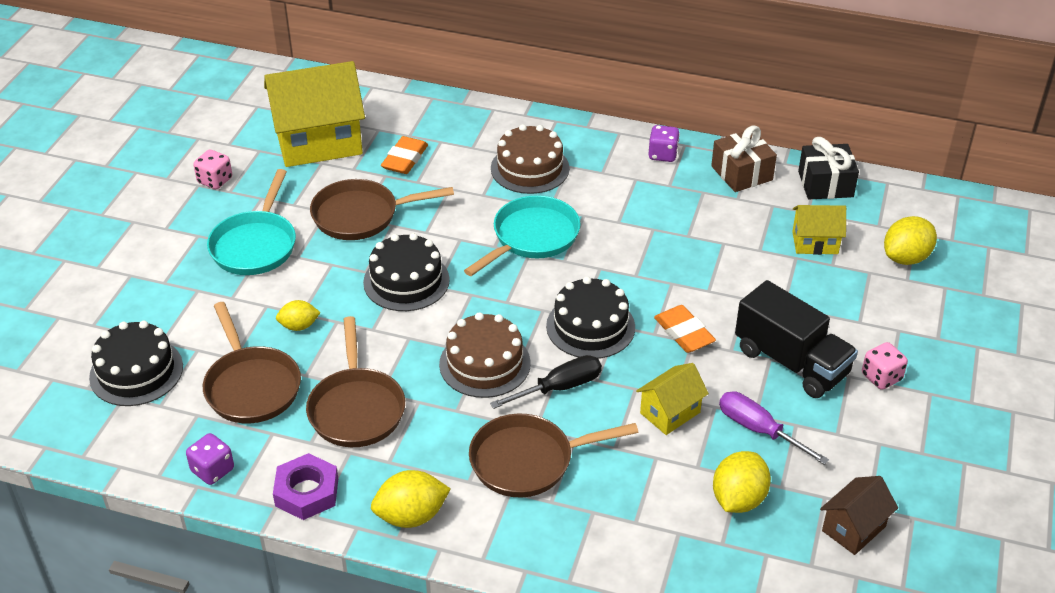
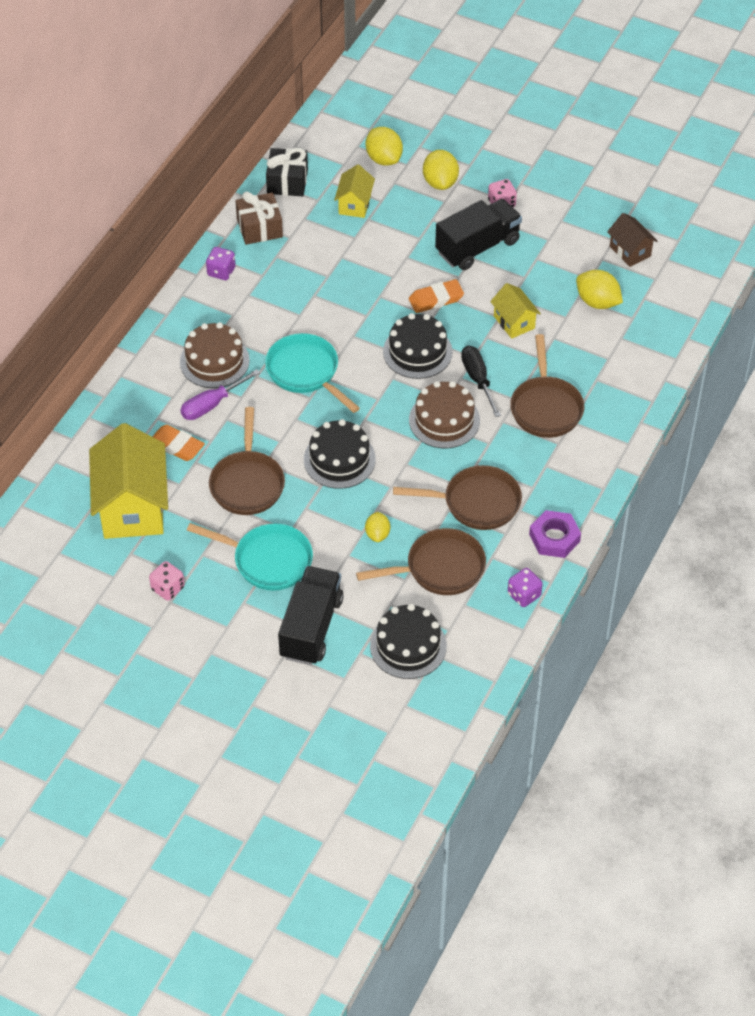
camera: 80 degrees left, 10 degrees up
(164, 290) = (311, 627): none -> black truck
(411, 516) = (585, 479): yellow lemon -> yellow lemon (440, 182)
(759, 430) = (538, 278): purple screwdriver -> purple screwdriver (212, 404)

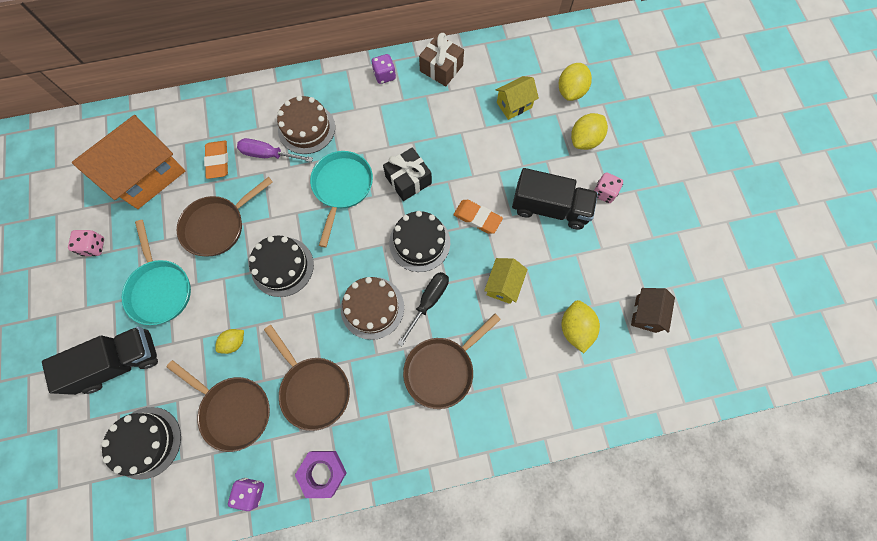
camera: 50 degrees right, 20 degrees up
(132, 507) = (148, 175): yellow house -> orange house
(287, 181) = (495, 53): black gift -> black gift (408, 180)

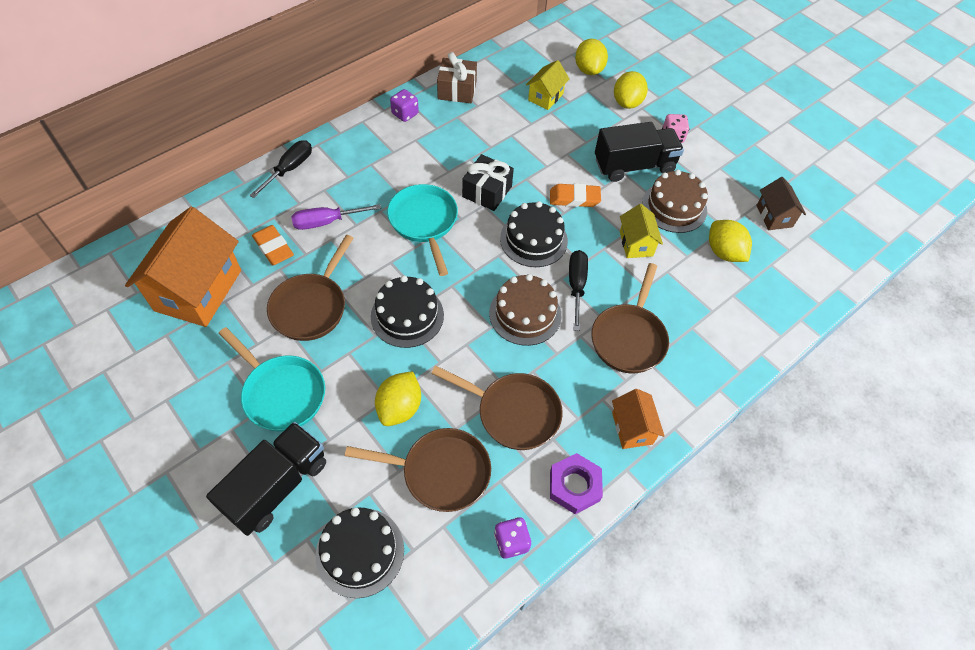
camera: 30 degrees left, 15 degrees down
(94, 247) = (173, 384): pink dice -> none
(234, 342) = (399, 407): yellow lemon -> yellow lemon, size x1.61
(266, 93) = (289, 169): none -> black screwdriver
(306, 128) = (353, 185): brown cake -> brown cake (674, 207)
(395, 449) = (632, 428): none -> orange house

